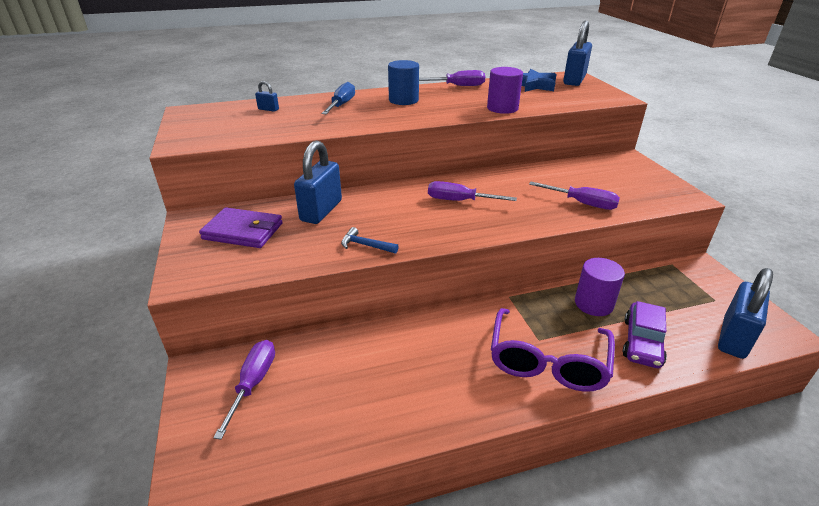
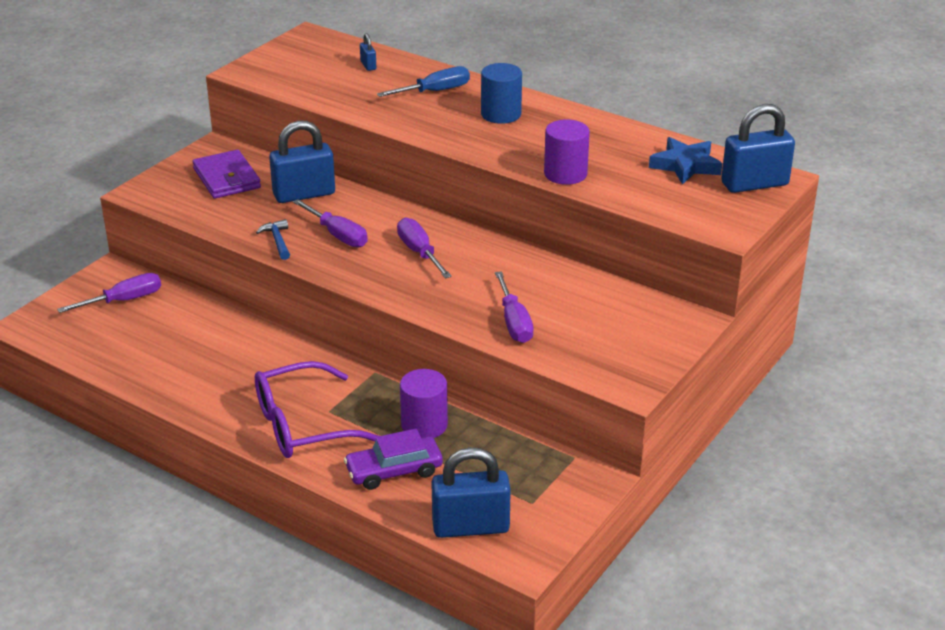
camera: 50 degrees right, 0 degrees up
(458, 86) = (600, 124): purple screwdriver -> purple screwdriver (337, 235)

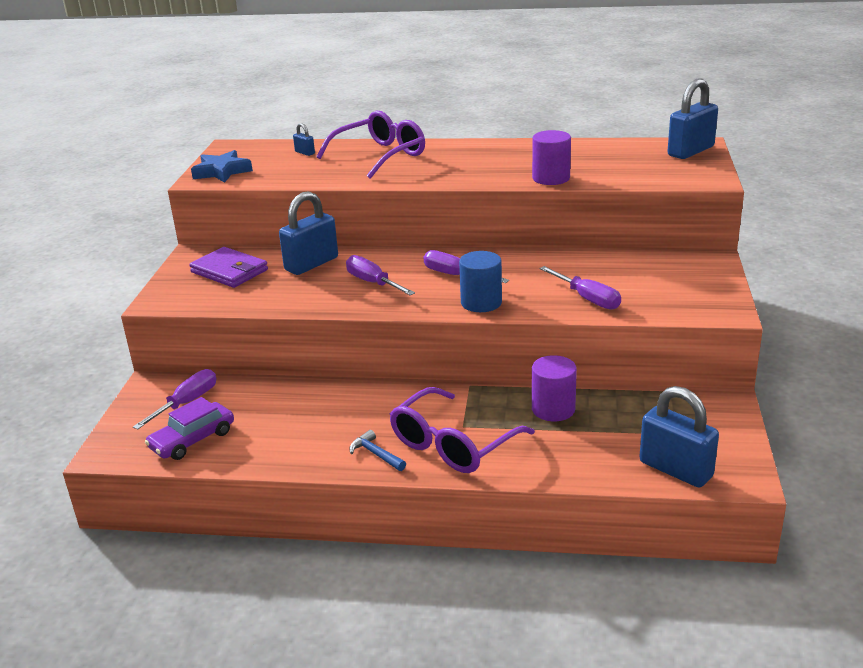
camera: 25 degrees left, 5 degrees down
(277, 241) = (326, 301): blue hammer -> blue hammer (376, 454)
(337, 235) = (373, 283): purple screwdriver -> purple screwdriver turned 150 degrees counterclockwise
(394, 471) = (567, 451): purple car -> purple car (192, 440)
(434, 91) = (380, 156): blue screwdriver -> purple glasses
(470, 527) = (675, 469): blue padlock -> blue padlock turned 75 degrees clockwise
(501, 114) = (452, 157): blue cylinder -> blue cylinder (481, 303)
(685, 165) = (628, 153): blue star -> blue star (222, 171)

